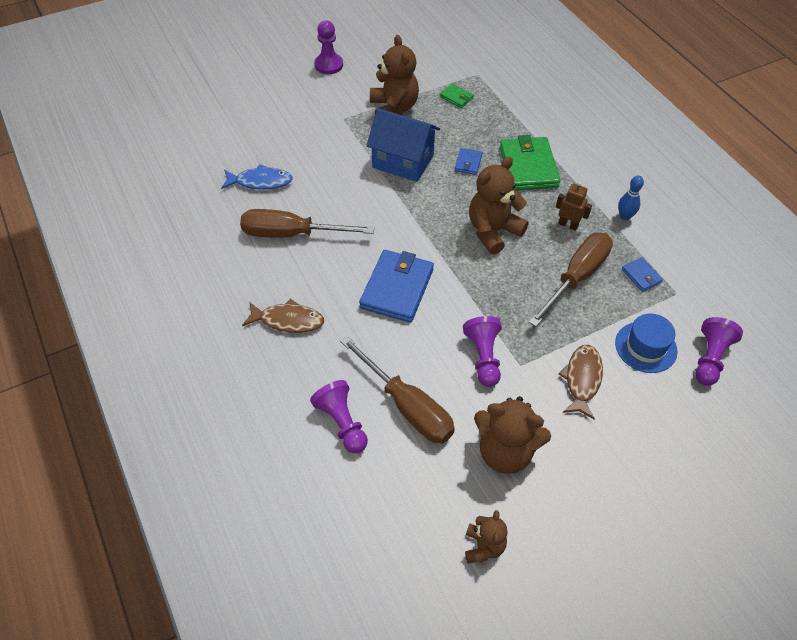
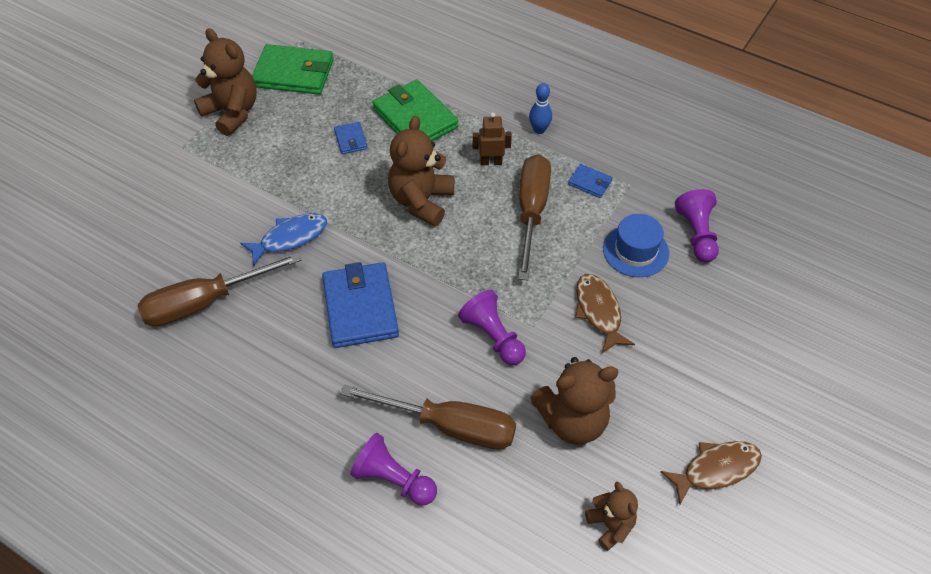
camera: 30 degrees left, 0 degrees up
(260, 182) = (129, 259): blue fish -> blue fish (290, 238)
(288, 320) = (263, 400): brown fish -> brown fish (716, 469)
(328, 65) = (124, 92): purple pawn -> none
(403, 161) = (279, 167): blue house -> none
(456, 97) = (293, 73): green wallet -> green wallet, size x2.12

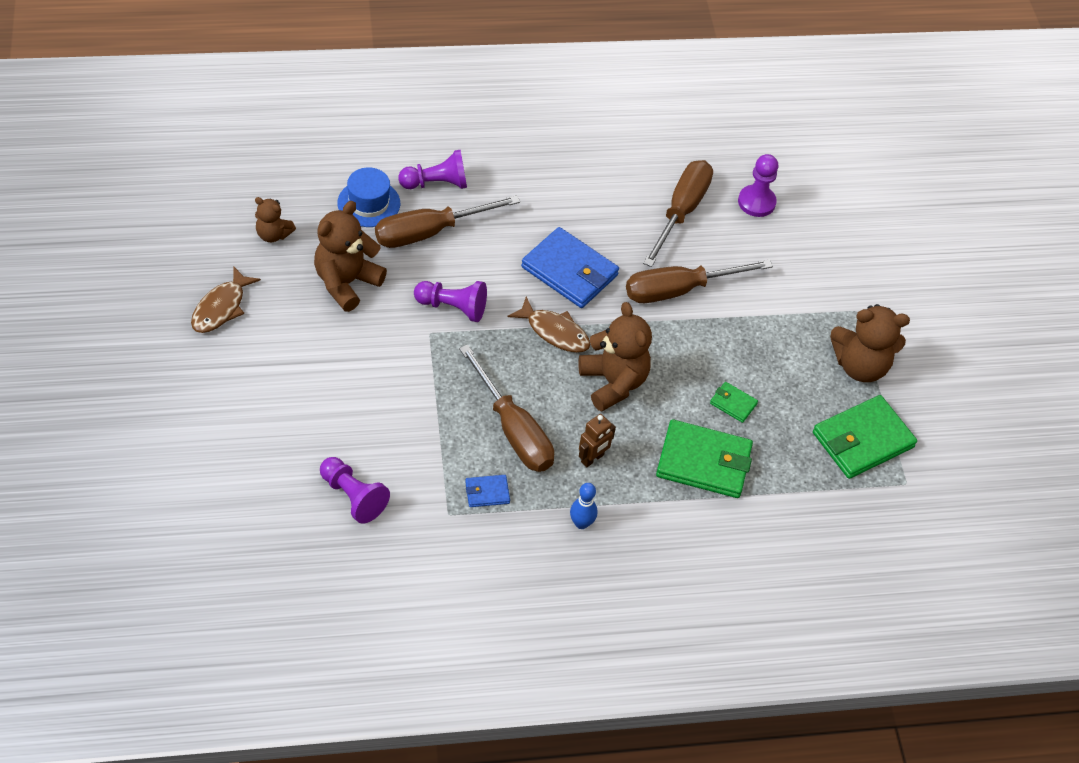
camera: 135 degrees right, 0 degrees up
(133, 271) = (756, 202): none -> purple pawn
(290, 238) = (679, 290): blue fish -> brown screwdriver
(350, 140) = (733, 403): blue wallet -> green wallet
(598, 311) = (387, 374): brown fish -> brown fish (554, 332)
(635, 251) = (396, 447): blue hat -> blue hat (368, 203)

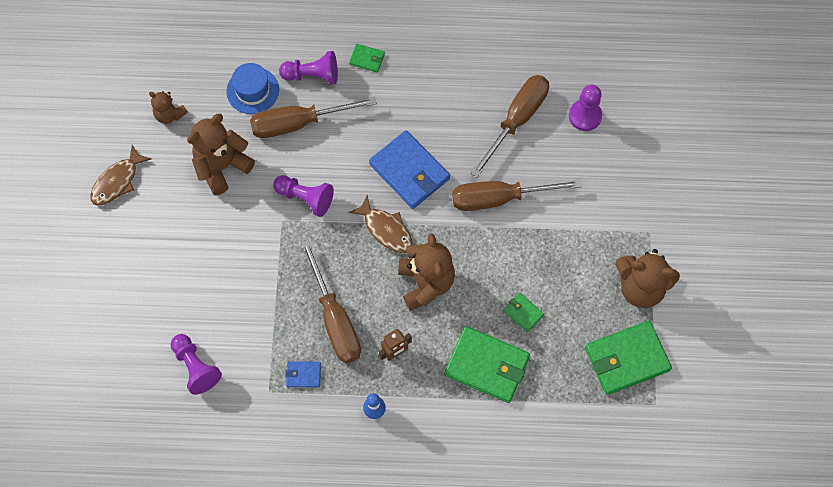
camera: 15 degrees right, 15 degrees up
(496, 163) = (367, 59): none -> green wallet

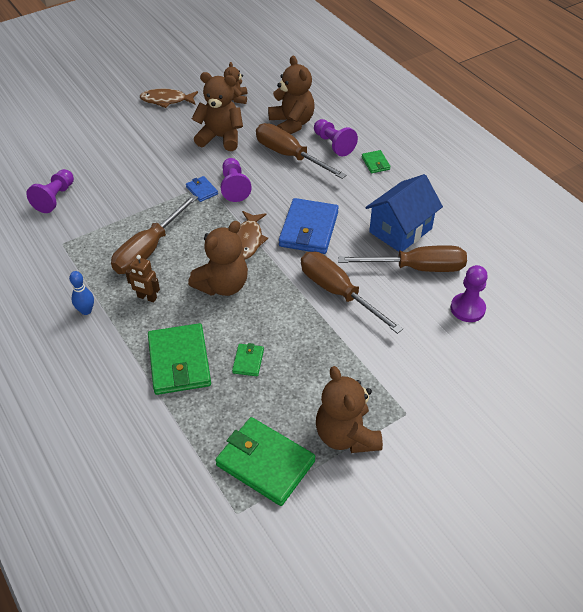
camera: 55 degrees right, 20 degrees down
(252, 90) = (292, 124): blue hat -> brown teddy bear
(303, 375) = (89, 255): blue wallet -> blue wallet (202, 190)
(465, 101) = (400, 230): none -> blue house

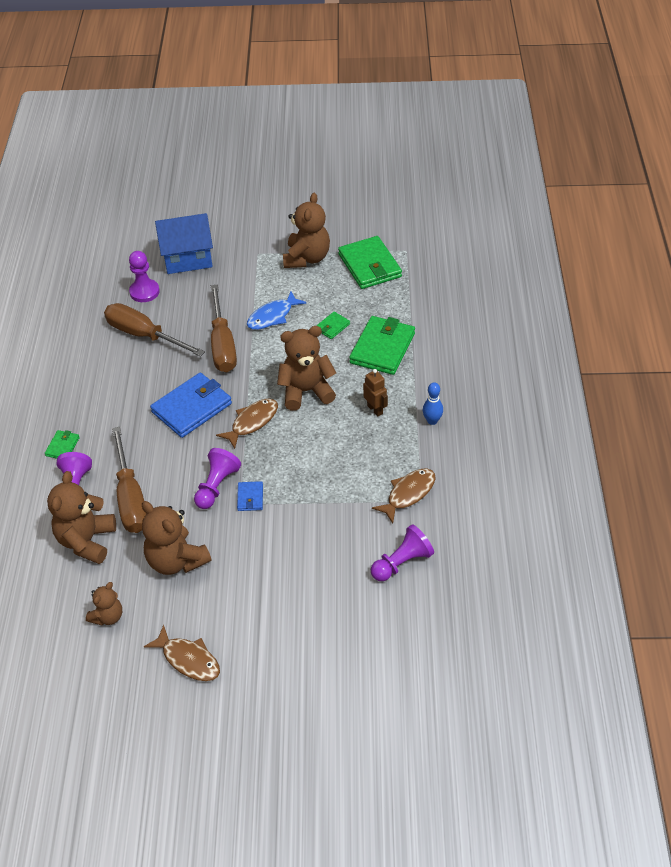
camera: 145 degrees left, 0 degrees up
(75, 243) = (408, 494): none -> brown fish
(149, 249) = (344, 455): brown screwdriver -> none
(318, 343) = (272, 316): none -> blue fish
(400, 230) = (120, 371): blue house -> blue house (187, 258)

